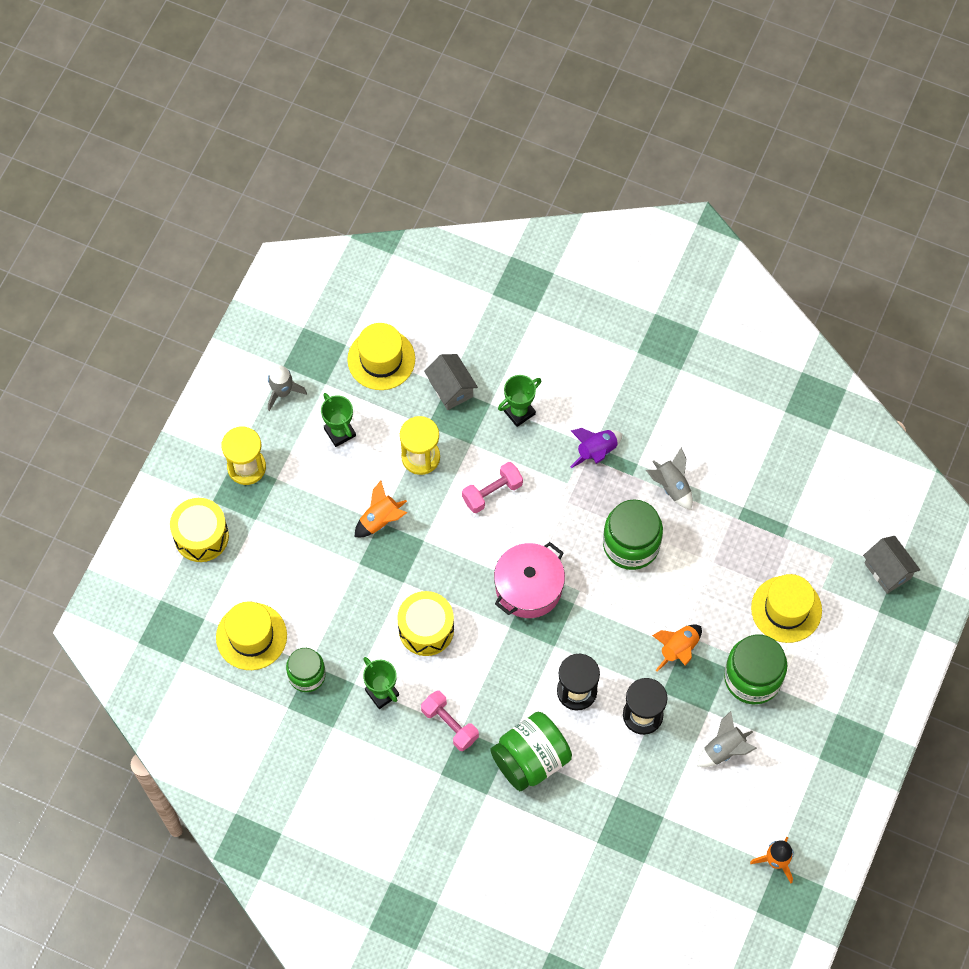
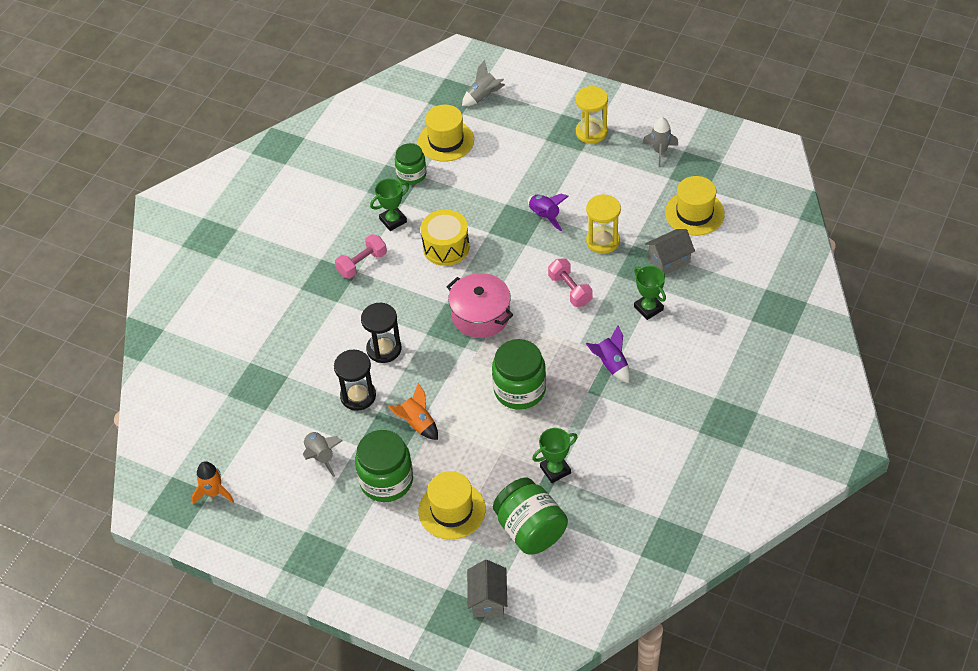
camera: 95 degrees right, 15 degrees down
(201, 536) = (531, 108): yellow drum -> none
(340, 432) = (624, 188): green trophy -> green trophy (555, 470)
(380, 520) = (544, 216): orange rocket -> purple rocket
(530, 759) = (326, 317): green jar -> green jar (530, 530)
(671, 486) = (577, 422): grey rocket -> grey rocket (483, 97)
(887, 571) = (488, 599): grey house -> grey house turned 60 degrees counterclockwise

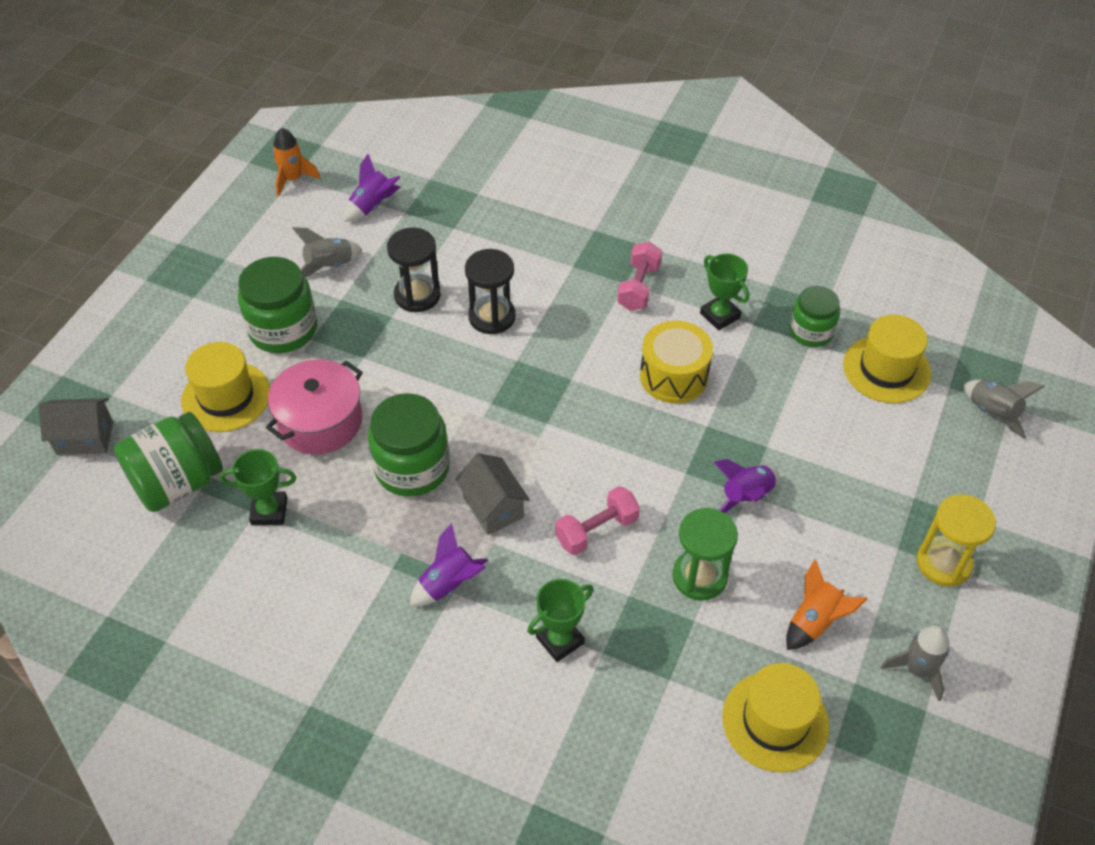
camera: 85 degrees right, 0 degrees up
(255, 432) = (372, 206): none -> purple rocket
(362, 264) = (638, 287): pink dumbbell -> pink dumbbell turned 60 degrees clockwise
(417, 424) = (366, 356): orange rocket -> orange rocket (814, 621)
(480, 315) = (547, 419): pink pot -> pink pot (320, 421)
(555, 470) = (269, 511): green trophy -> green trophy turned 60 degrees counterclockwise
(602, 241) = (699, 576): yellow hourglass -> green hourglass
(669, 260) = (663, 675): grey house -> grey house (493, 507)

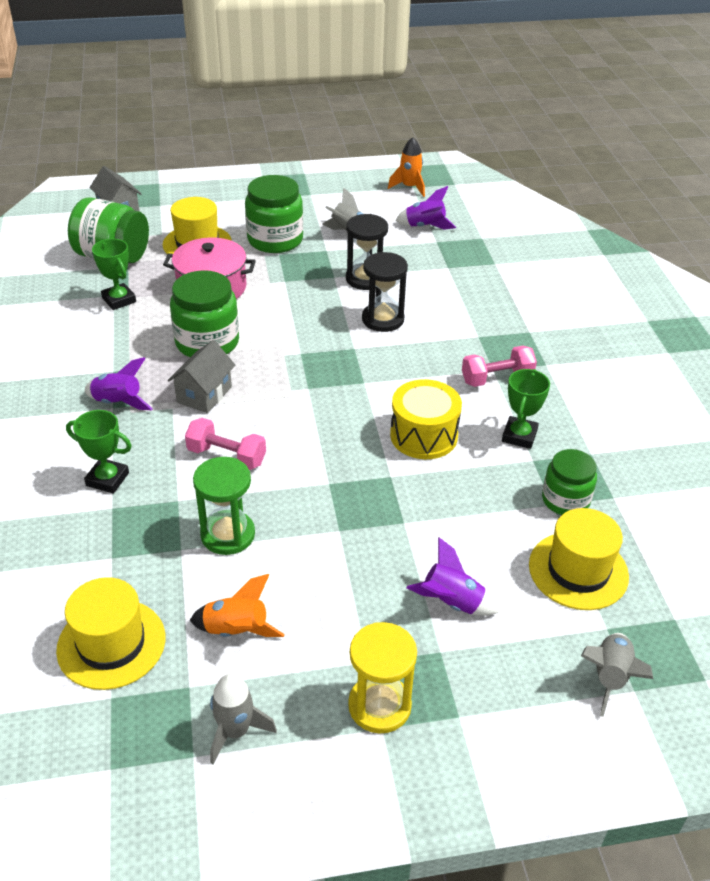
camera: 55 degrees right, 10 degrees down
(746, 497) = (336, 531): purple rocket -> purple rocket (452, 602)

